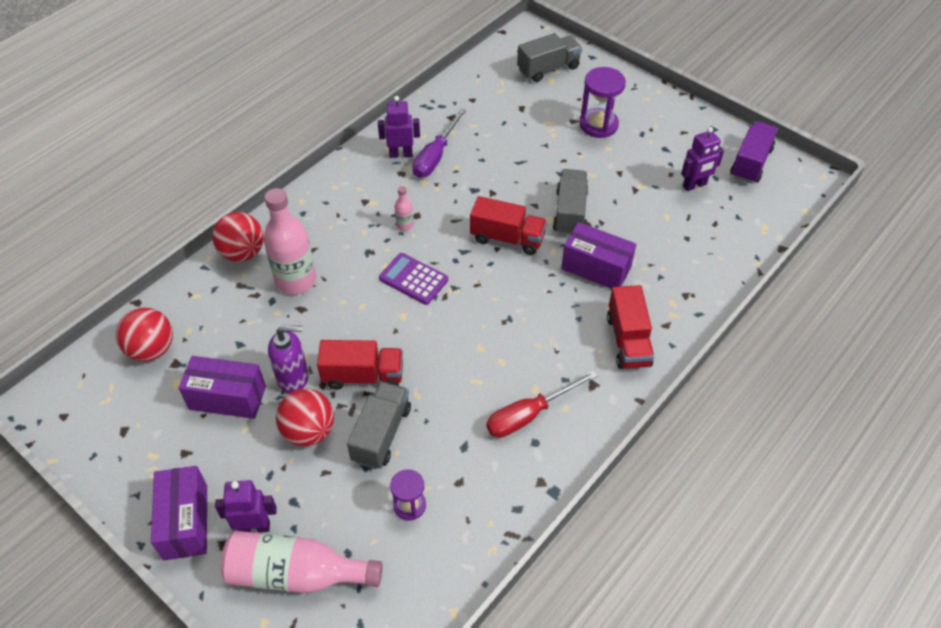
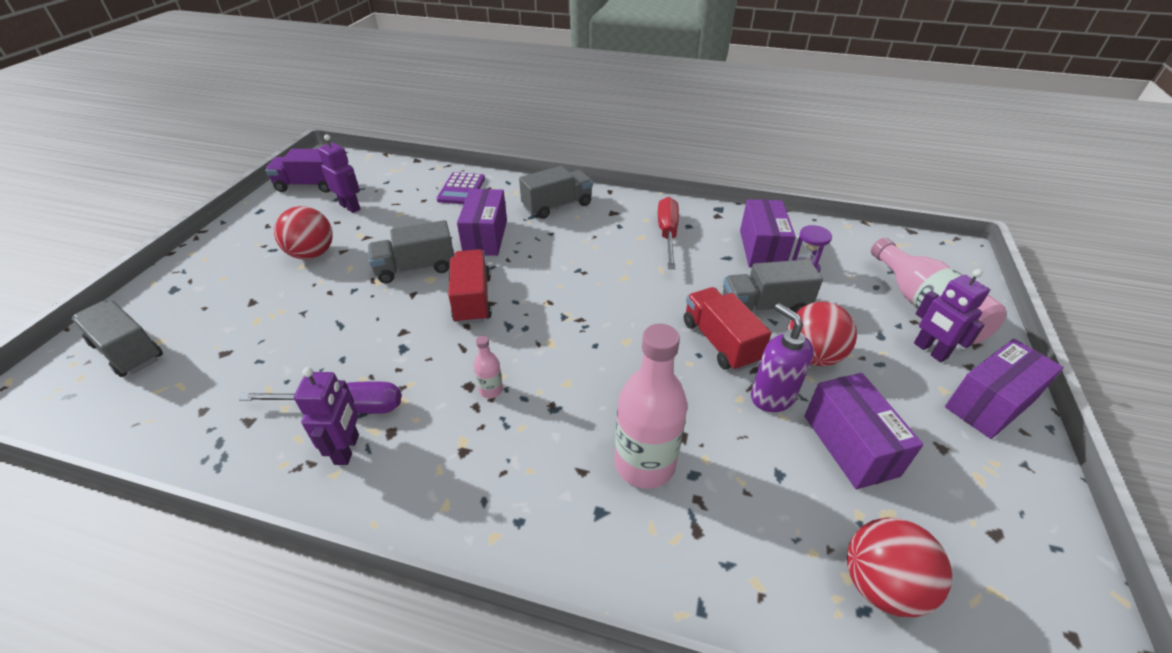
camera: 115 degrees left, 10 degrees down
(243, 253) = (639, 564): red ball -> red ball (312, 254)
(401, 154) = (347, 449): purple robot -> purple robot turned 150 degrees counterclockwise
(413, 279) = (572, 351): purple calculator -> purple calculator (461, 189)
(460, 487) = (761, 249): none -> purple box
(529, 415) = (667, 234): red screwdriver -> red screwdriver turned 120 degrees counterclockwise
(598, 125) = (258, 281): purple hourglass -> none
(628, 340) = (557, 206): red truck -> grey truck

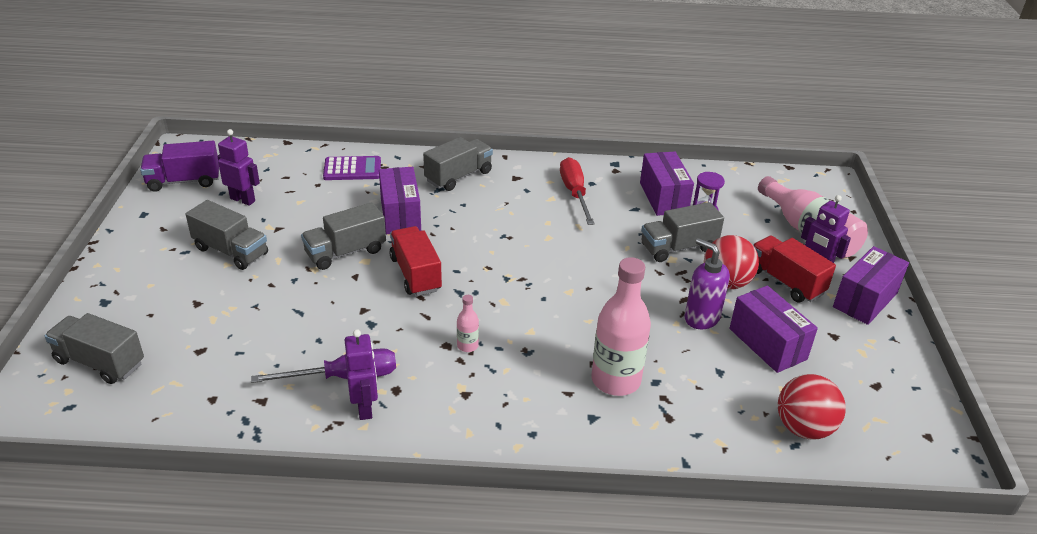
camera: 15 degrees left, 5 degrees down
(312, 254) = (231, 251): red ball -> grey truck
(461, 189) = (352, 169): purple calculator -> purple calculator turned 90 degrees counterclockwise
(720, 342) = (648, 282): red truck -> red truck (785, 282)

